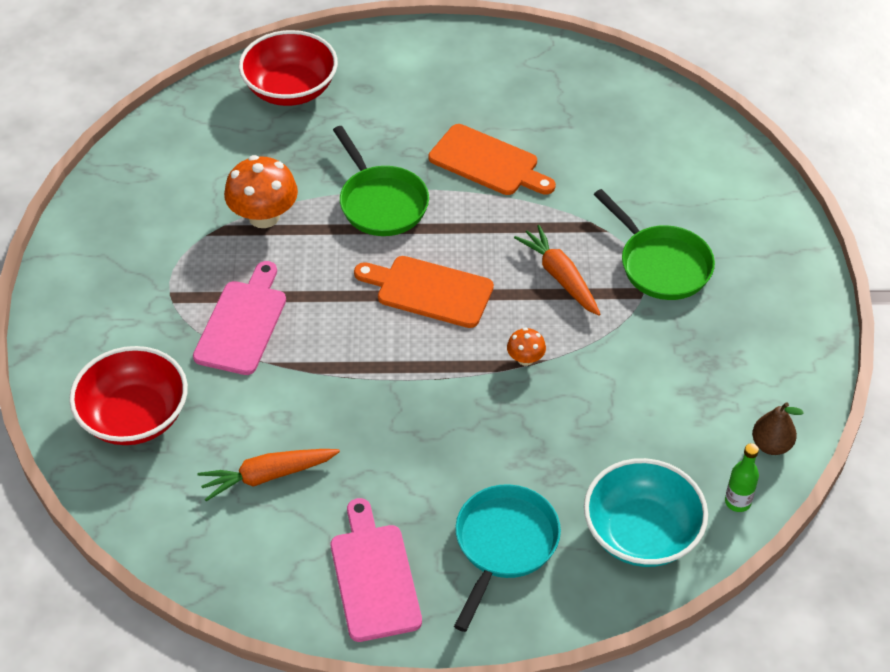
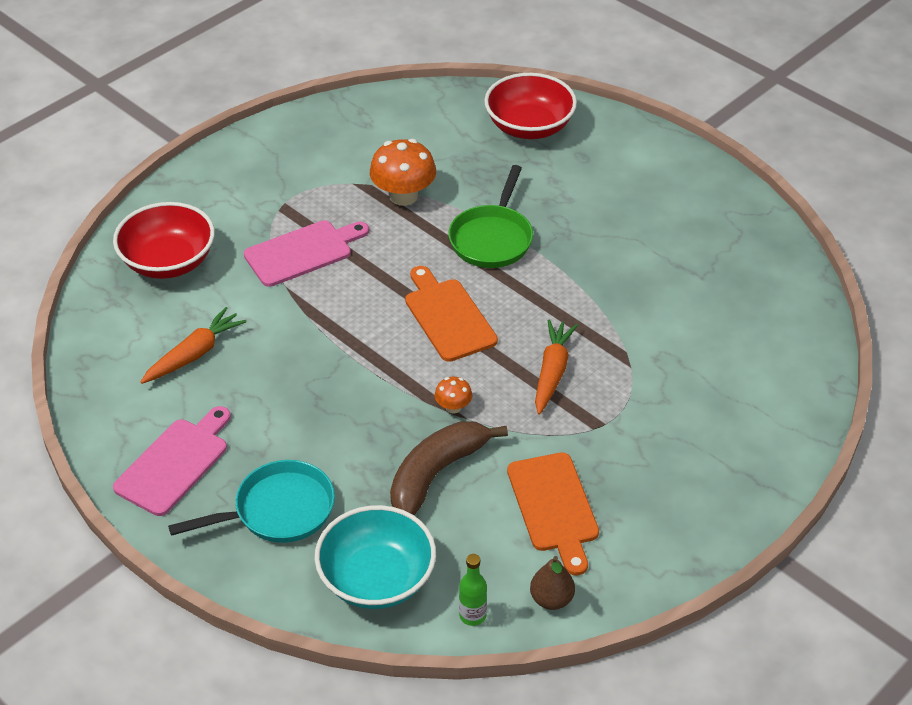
camera: 45 degrees right, 5 degrees down
(267, 476) = (195, 354): orange carrot -> orange carrot turned 105 degrees clockwise
(488, 162) = (604, 262): orange cutting board -> orange cutting board (554, 507)
(580, 420) = (436, 474): none -> brown banana
(661, 265) = (640, 417): green pan -> none

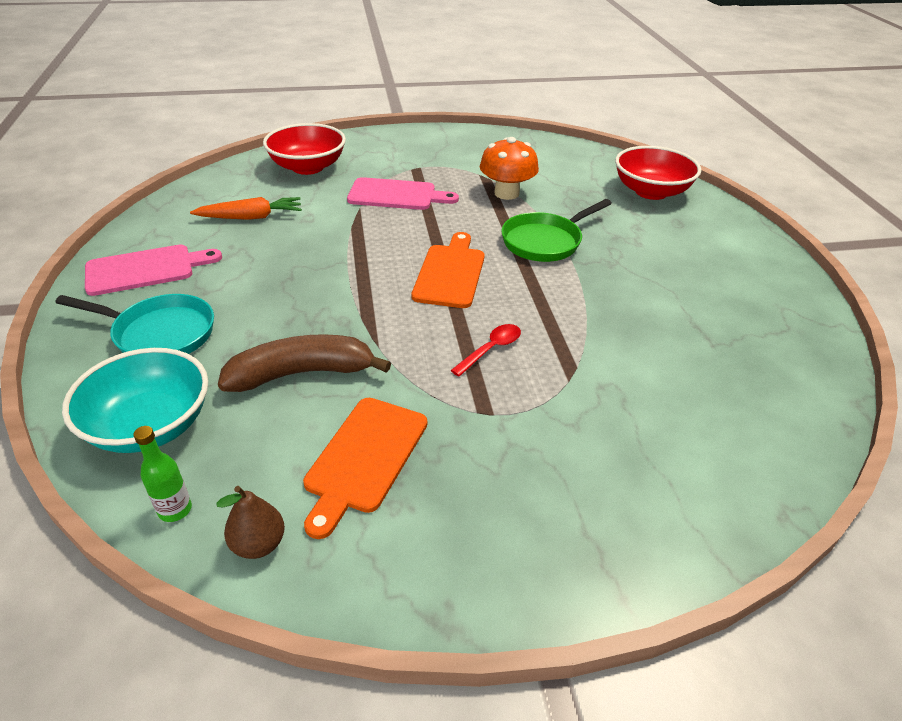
camera: 35 degrees right, 5 degrees down
(453, 407) = (378, 333): orange mushroom -> none
(552, 372) = (491, 349): orange carrot -> red spoon

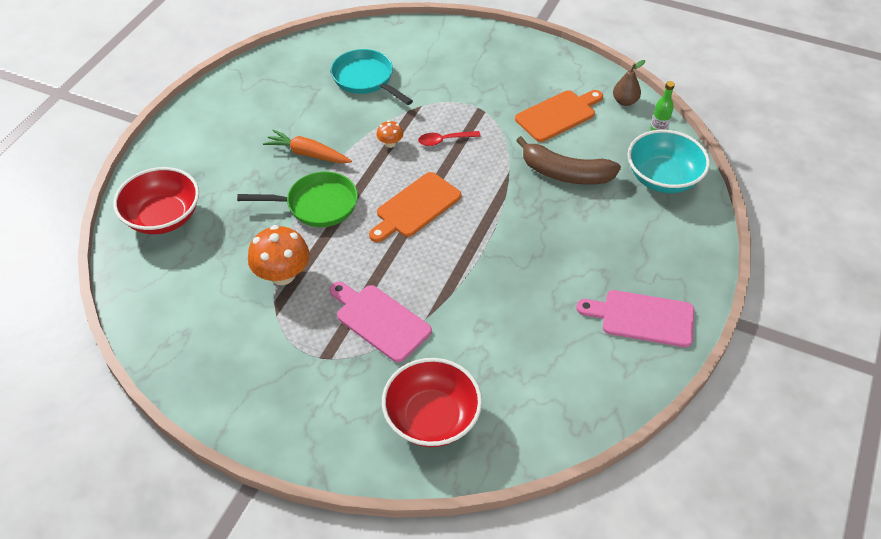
camera: 145 degrees left, 10 degrees up
(159, 334) = (645, 243): turquoise pan -> turquoise pan (366, 79)
(251, 217) = (530, 351): orange carrot -> orange carrot (307, 154)
(548, 320) = (390, 143): none -> orange mushroom

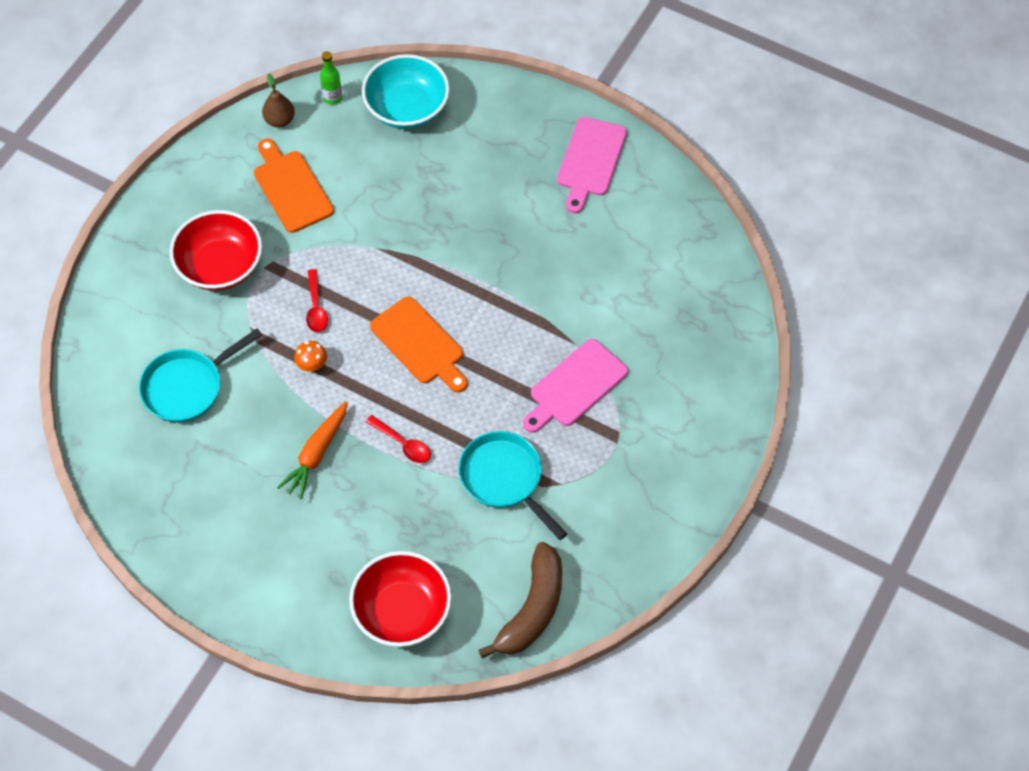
camera: 85 degrees left, 10 degrees up
(282, 274) = (504, 479): orange mushroom -> turquoise pan
(317, 205) = (403, 444): green pan -> red spoon
(432, 417) = (692, 347): red bowl -> red bowl (220, 266)
(565, 173) = (388, 195): brown banana -> brown banana (532, 609)

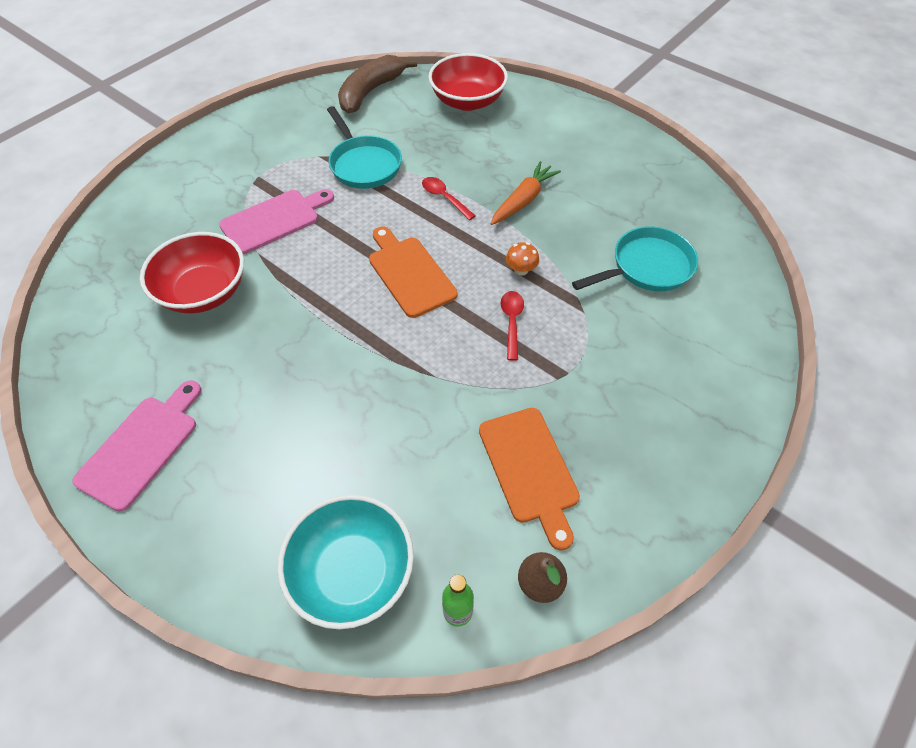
camera: 170 degrees left, 5 degrees down
(220, 266) = (619, 382): red bowl -> red bowl (204, 292)

